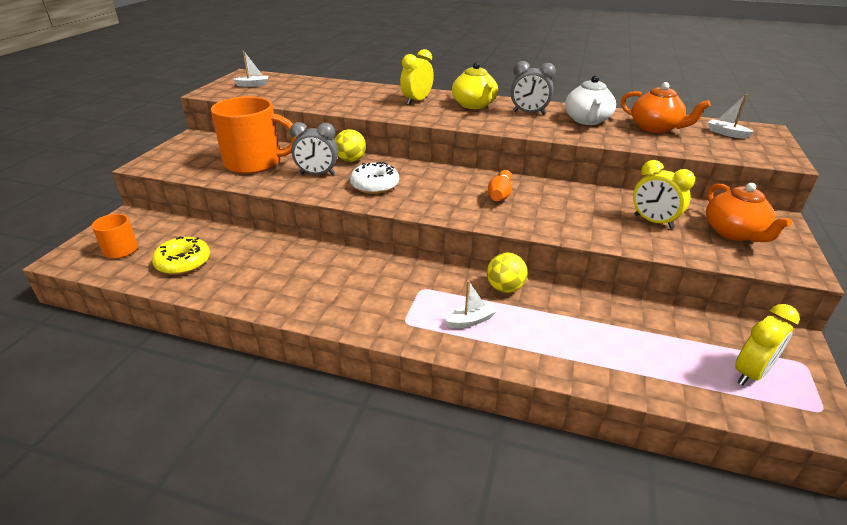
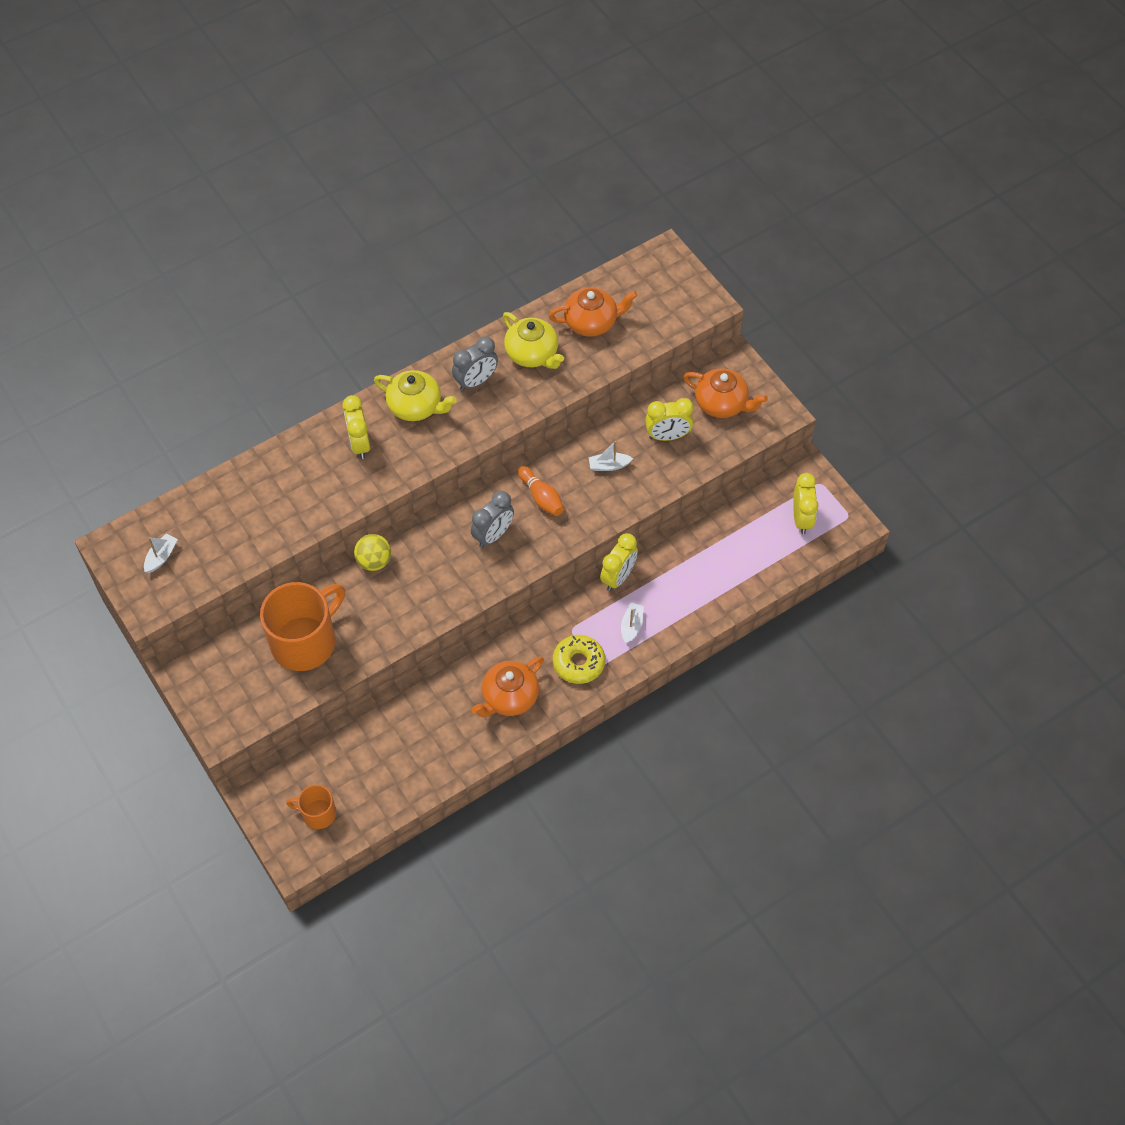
camera: 50 degrees left, 25 degrees up
(183, 262) = (385, 773): yellow donut -> yellow donut (578, 663)
(317, 174) = (379, 604): grey clock -> grey clock (493, 535)
(317, 288) = (509, 697): none -> orange teapot
(375, 185) = (442, 574): white donut -> none
(505, 288) = (618, 577): yellow ball -> yellow clock
(587, 120) = (532, 354): white teapot -> yellow teapot
(726, 133) = (645, 287): white boat -> white boat (609, 465)

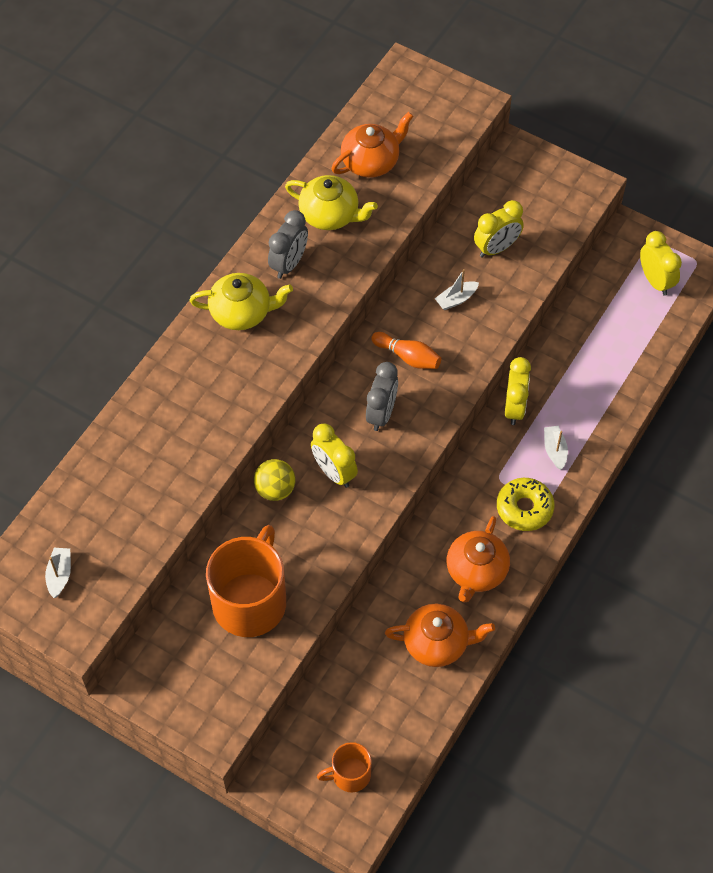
camera: 25 degrees left, 0 degrees up
(359, 444) = (205, 373): yellow clock -> yellow clock (334, 472)
(722, 403) = (530, 197): orange teapot -> orange teapot (437, 643)

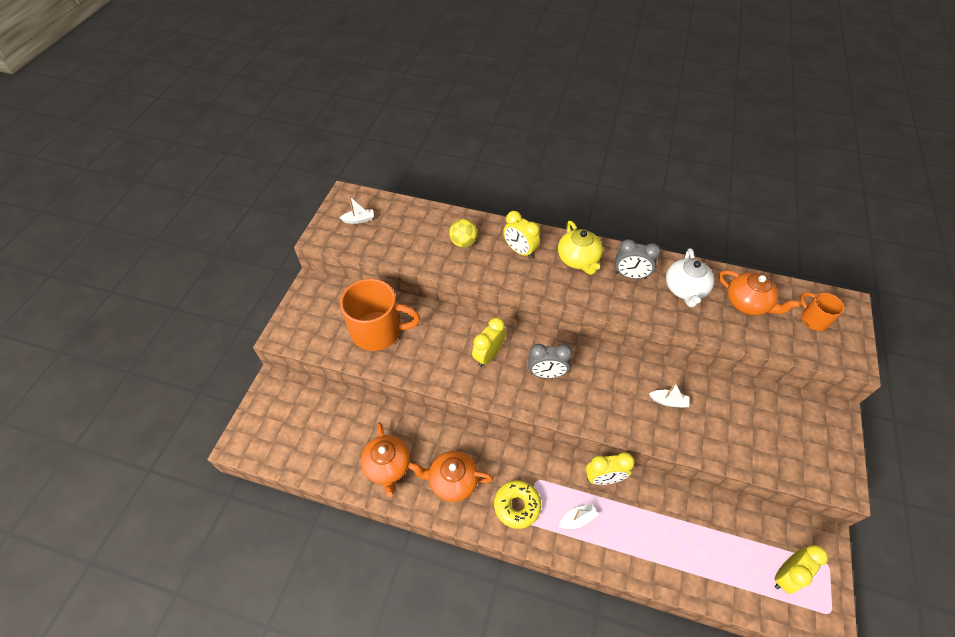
camera: 75 degrees right, 5 degrees down
(275, 489) = (464, 324): yellow ball -> yellow ball (463, 242)
(330, 215) = (685, 289): yellow teapot -> white teapot
(350, 774) = (280, 432): orange mug -> orange mug (813, 319)
(408, 357) = (601, 380): orange bowling pin -> none
(456, 299) = (668, 401): white boat -> white boat turned 150 degrees clockwise
(496, 248) = (731, 420): yellow clock -> yellow clock (520, 251)

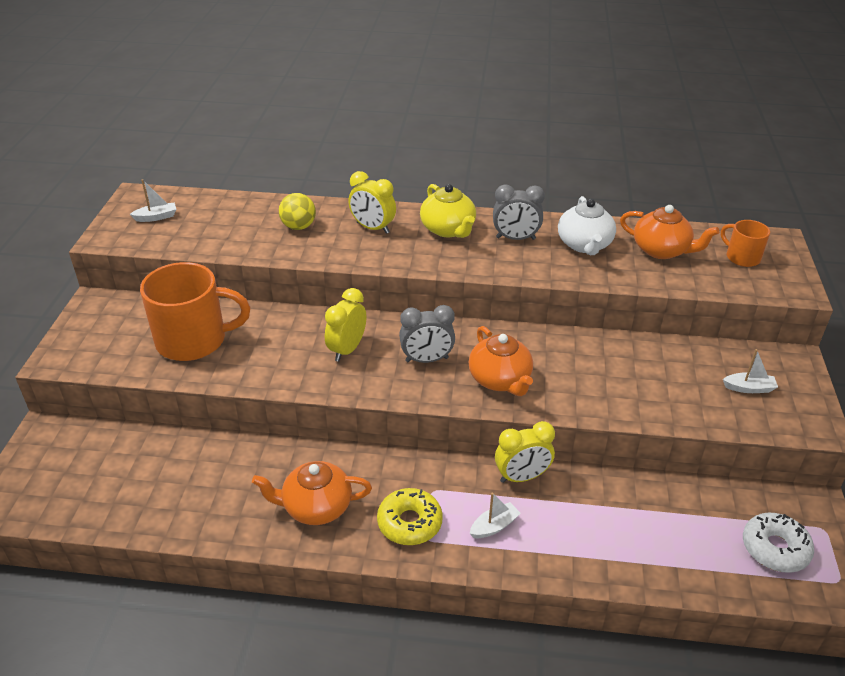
camera: 10 degrees left, 15 degrees down
(387, 466) = (222, 502): orange teapot -> orange teapot (500, 380)
(668, 401) = (587, 370): white boat -> white boat (749, 388)
(785, 575) = (775, 548): yellow clock -> white donut

